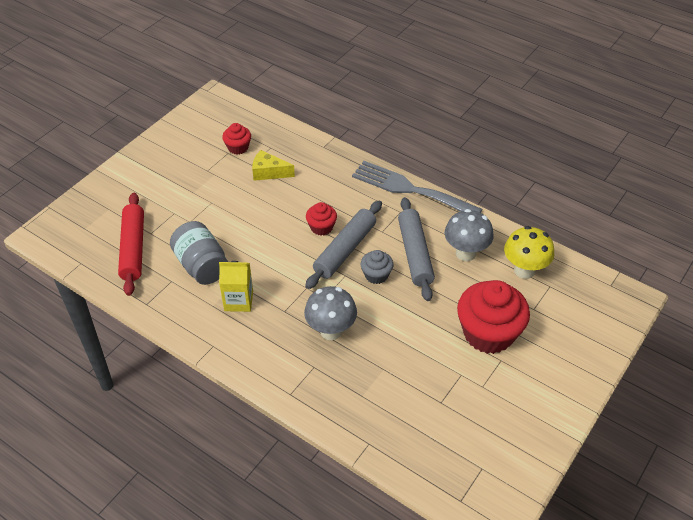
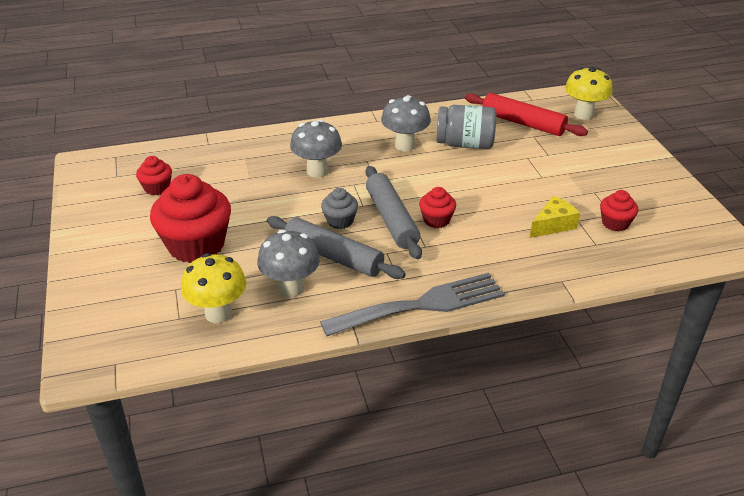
camera: 130 degrees right, 10 degrees down
(85, 220) = (583, 114): none -> yellow mushroom
(238, 301) = (405, 145): yellow carton -> grey mushroom
(463, 420) = (157, 188): none -> red cupcake

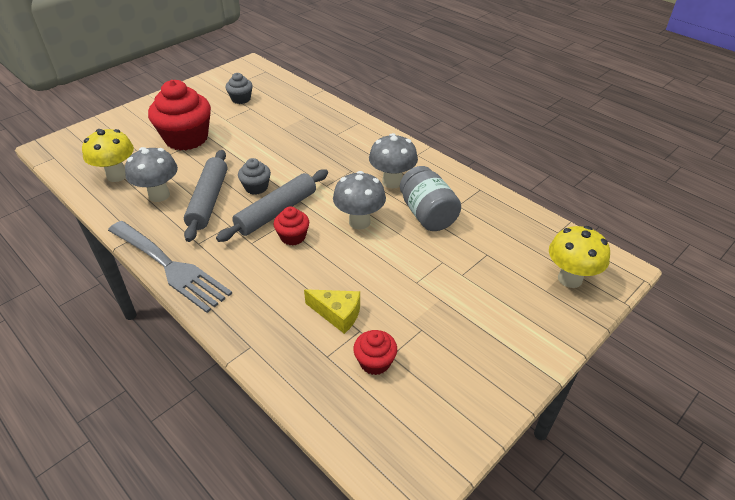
camera: 60 degrees right, 5 degrees up
(157, 188) = (241, 99): red cupcake -> grey cupcake
(317, 171) = (315, 153): grey mushroom -> grey mushroom (359, 222)
(523, 123) = (504, 239): red rolling pin -> none

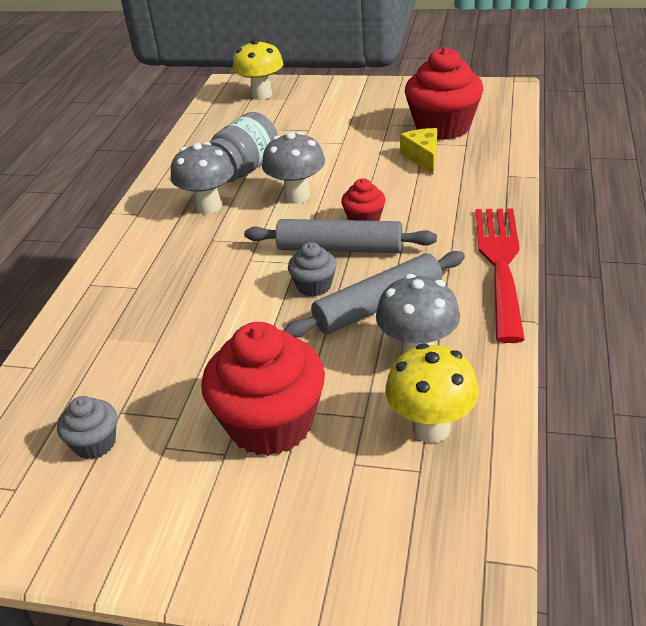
camera: 120 degrees left, 5 degrees down
(170, 267) = (500, 263): grey fork -> red fork
(375, 362) = (443, 127): red cupcake -> red cupcake, size x2.04

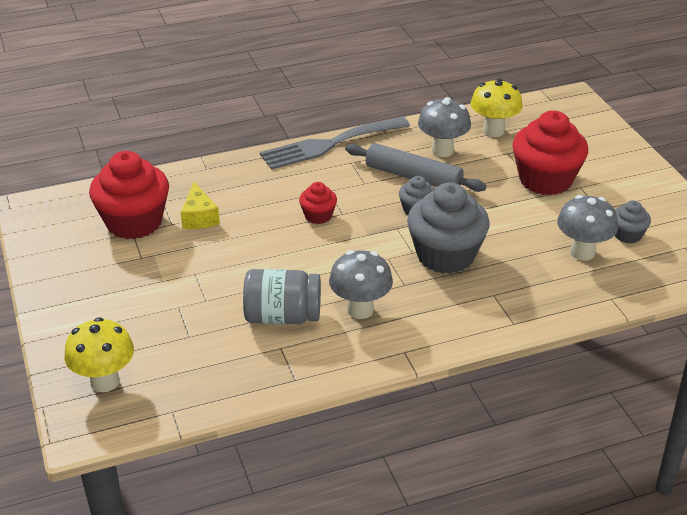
camera: 125 degrees left, 0 degrees up
(222, 278) = (445, 255): none -> grey cupcake
(297, 196) = (308, 263): grey mushroom -> grey mushroom (582, 252)
(340, 248) = (364, 214): grey rolling pin -> none
(423, 157) = (199, 217): yellow cheese -> yellow cheese turned 60 degrees counterclockwise
(500, 263) = (329, 144): red fork -> grey fork

